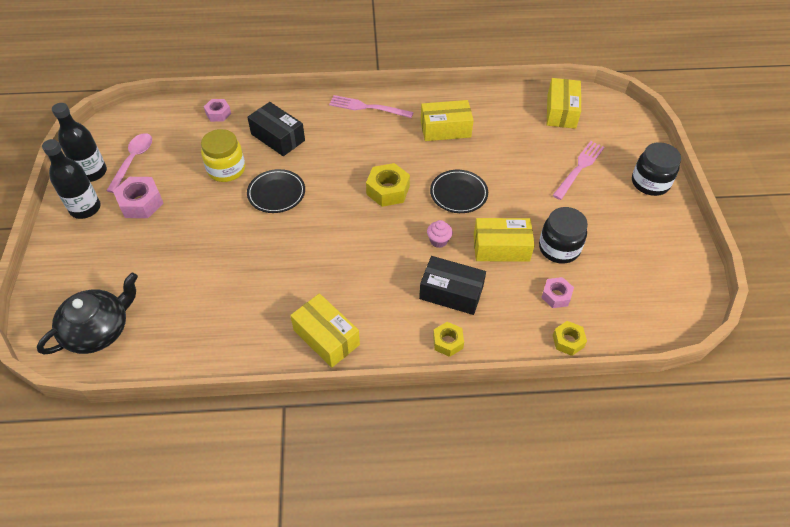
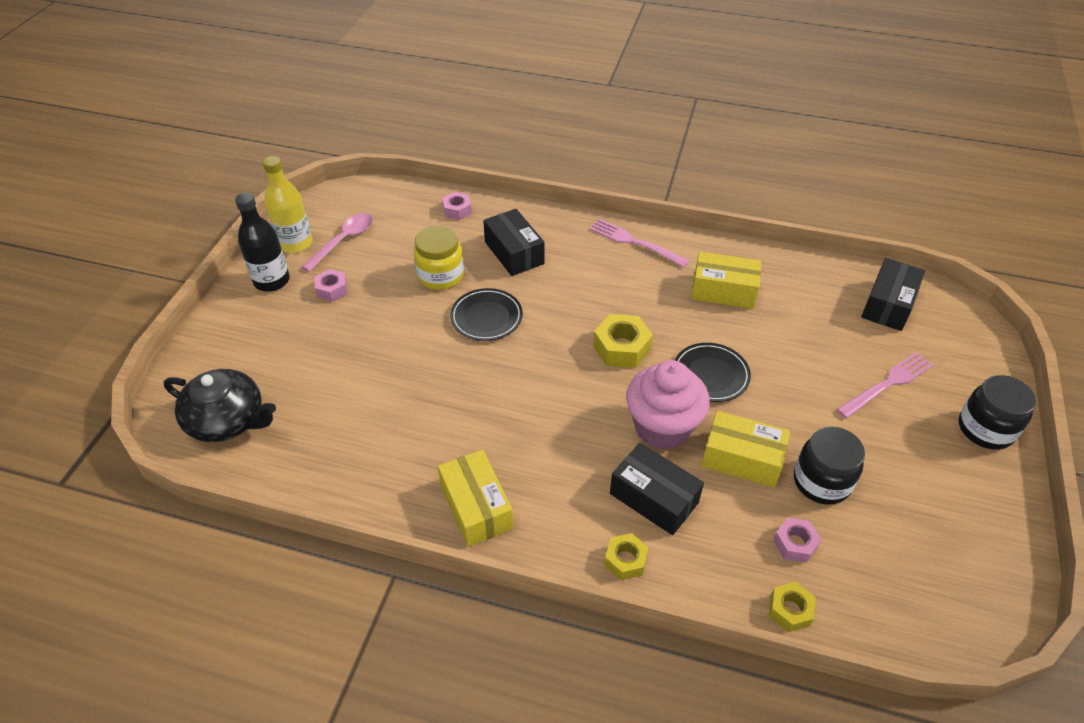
camera: 20 degrees right, 5 degrees down
(92, 172) = (295, 243): black bottle -> yellow bottle
(98, 330) = (227, 420): black teapot -> black teapot turned 45 degrees clockwise
(141, 203) = (332, 290): pink nut -> pink nut, size x0.63
(438, 241) = (662, 427): pink cupcake -> pink cupcake, size x2.38
(561, 111) = (888, 305): yellow box -> black box

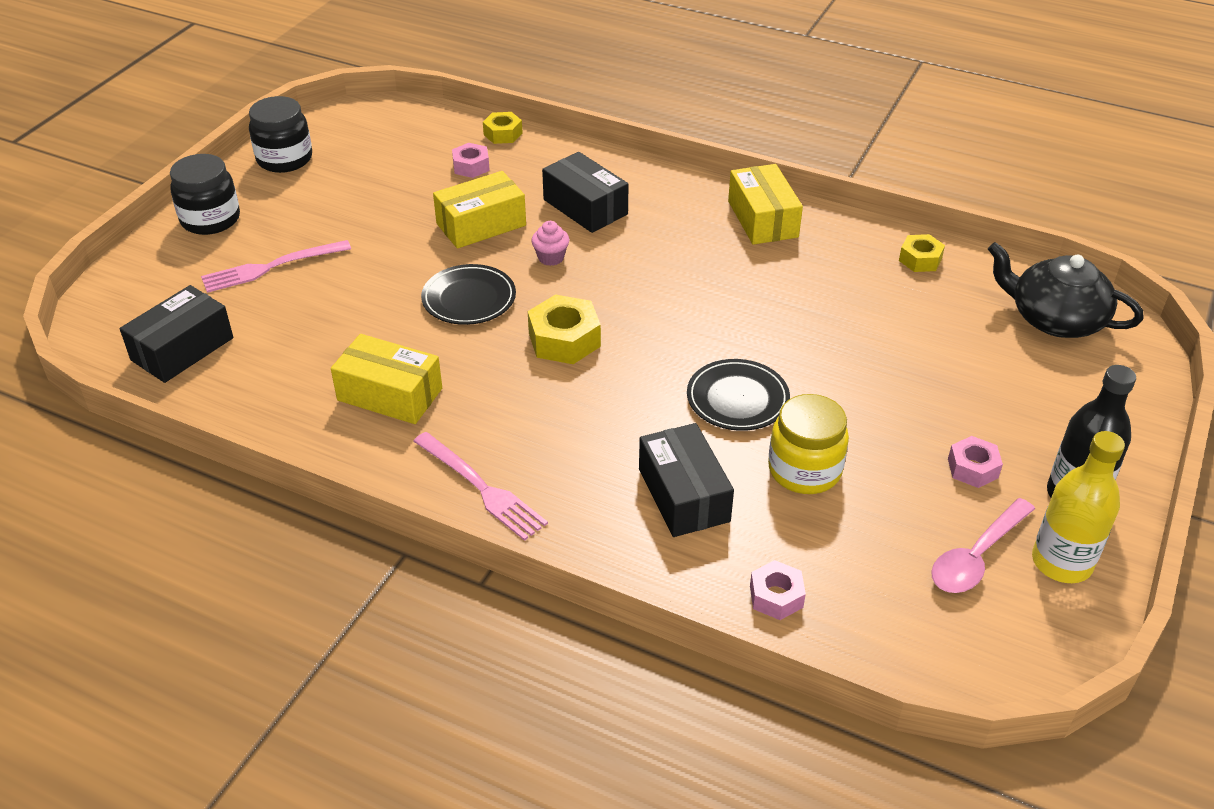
camera: 170 degrees left, 5 degrees down
(625, 560) = (628, 172): yellow nut -> yellow nut (920, 259)
(662, 427) = (551, 258): pink cupcake -> pink cupcake, size x0.42
(742, 459) = (481, 224): yellow box -> yellow box turned 60 degrees counterclockwise
(821, 482) = (414, 201): black jar -> black jar (284, 159)

